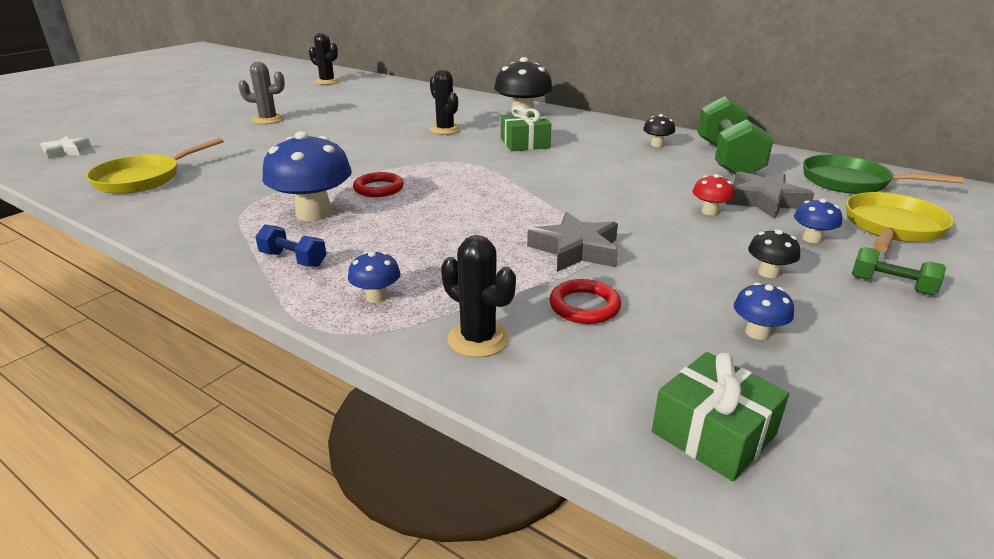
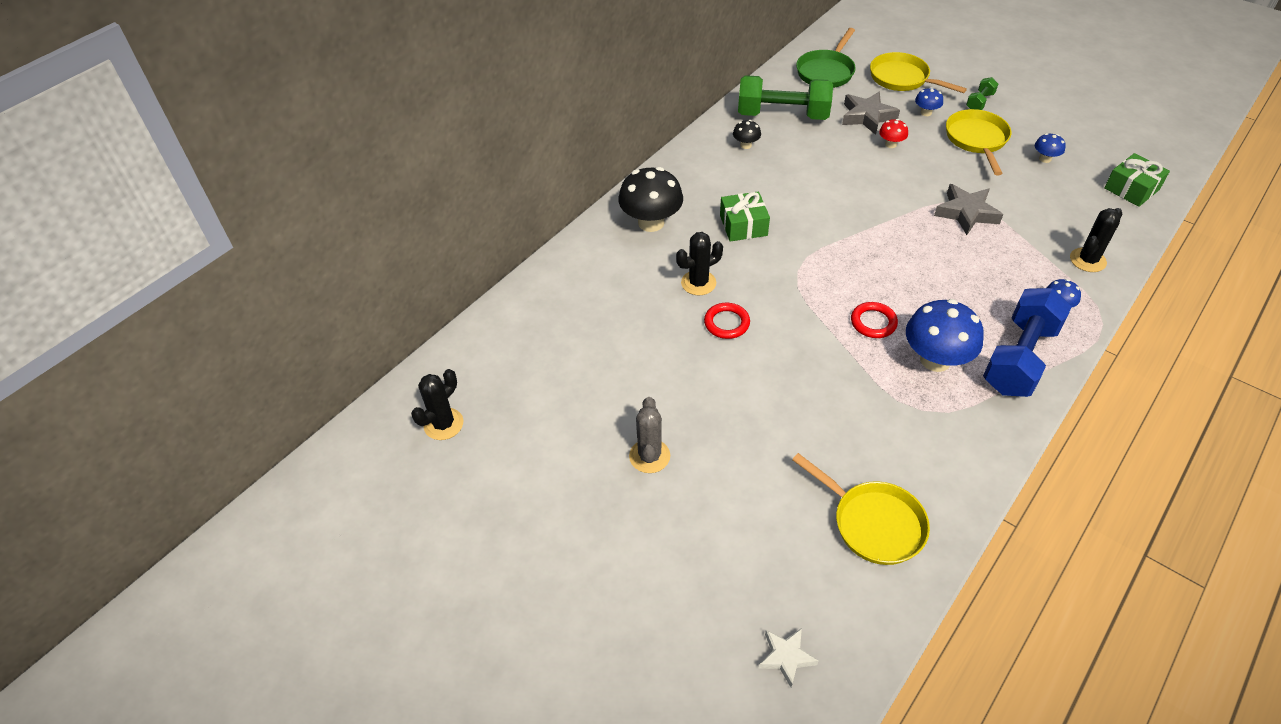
camera: 85 degrees left, 20 degrees up
(293, 259) = (1019, 358): blue dumbbell -> blue dumbbell, size x2.21
(584, 306) = (1038, 216): red ring -> red ring (726, 323)
(768, 273) = (977, 140): black mushroom -> yellow pan

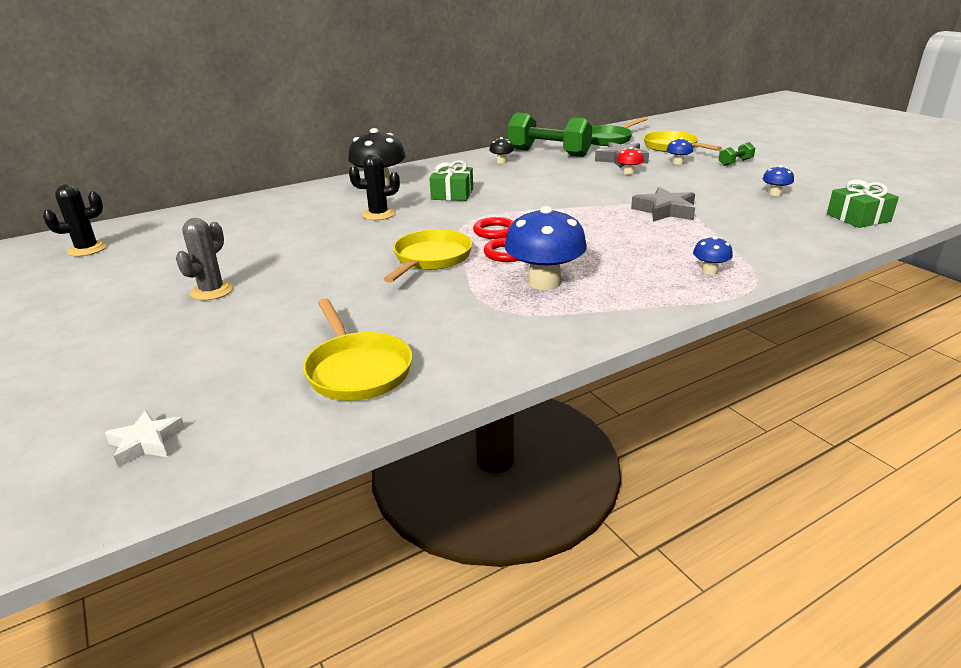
camera: 20 degrees right, 20 degrees down
(726, 323) = (375, 236): red ring -> red ring (495, 231)
(977, 140) = (714, 178): yellow pan -> yellow pan (430, 259)
(1019, 358) = (636, 294): blue dumbbell -> none
(1087, 260) = (771, 249): black cactus -> none

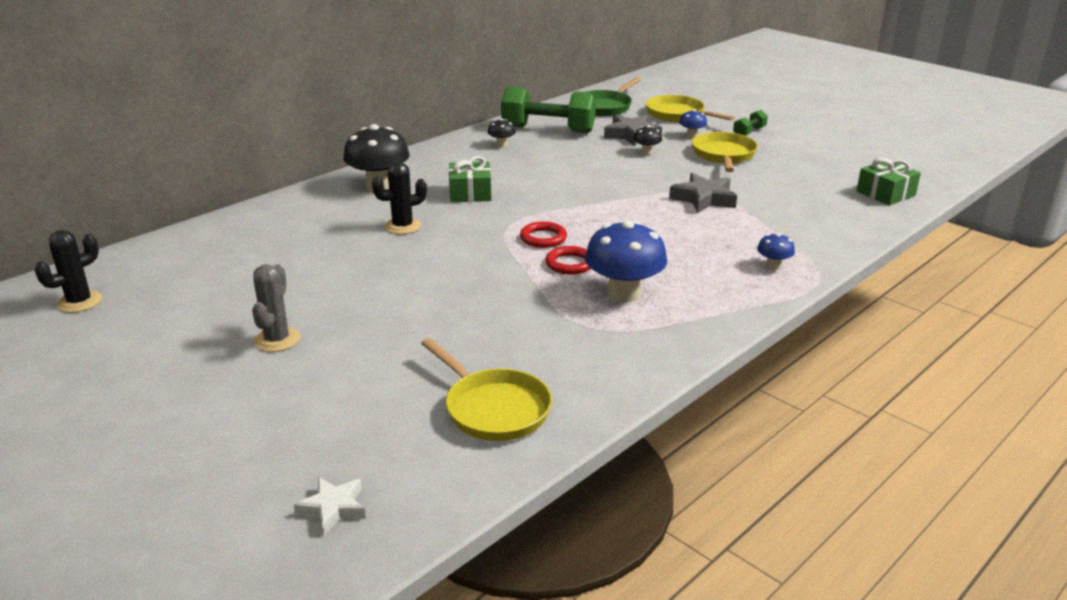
camera: 15 degrees left, 0 degrees up
(430, 259) = (494, 277): yellow pan -> yellow pan (724, 155)
(628, 173) = (646, 152): red mushroom -> black mushroom
(775, 193) = (801, 170): blue mushroom -> none

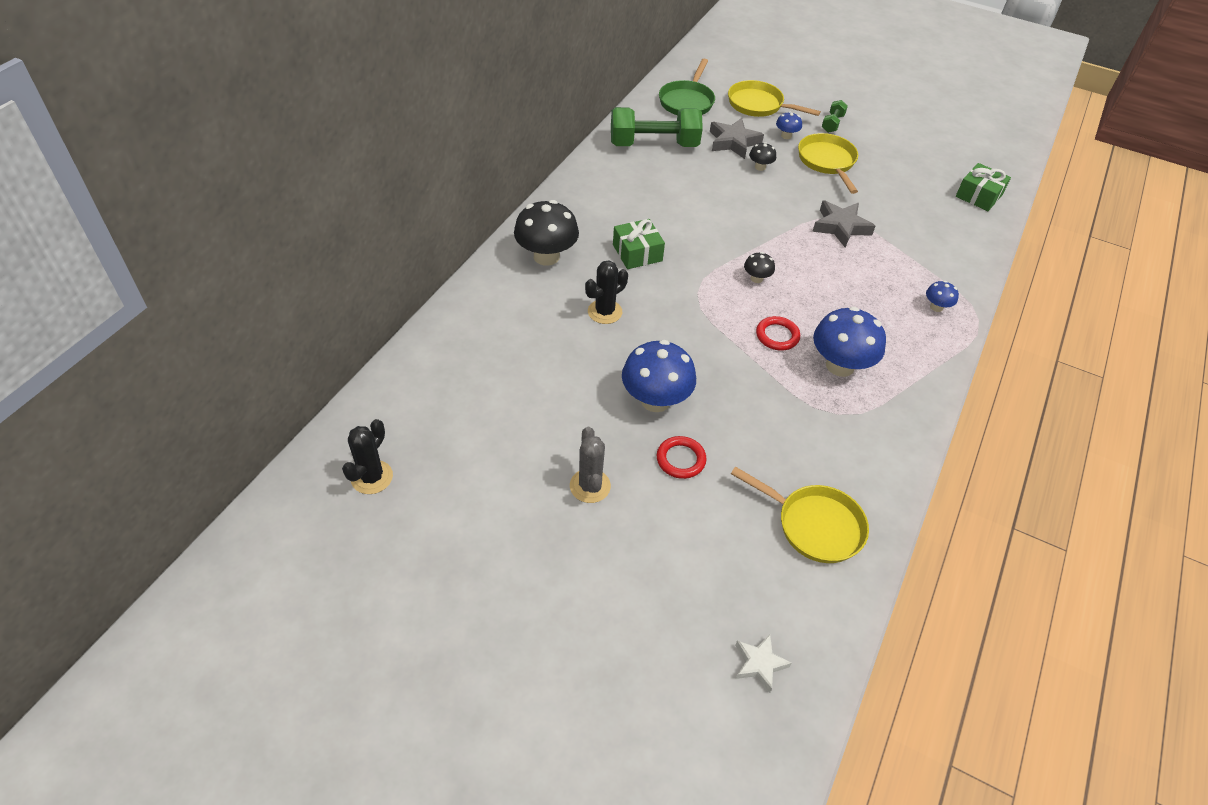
camera: 20 degrees left, 20 degrees up
(399, 291) = (655, 400): none -> blue mushroom
(501, 145) = (624, 175): black mushroom -> black mushroom (756, 278)
(543, 238) = (736, 305): red ring -> red ring (680, 459)

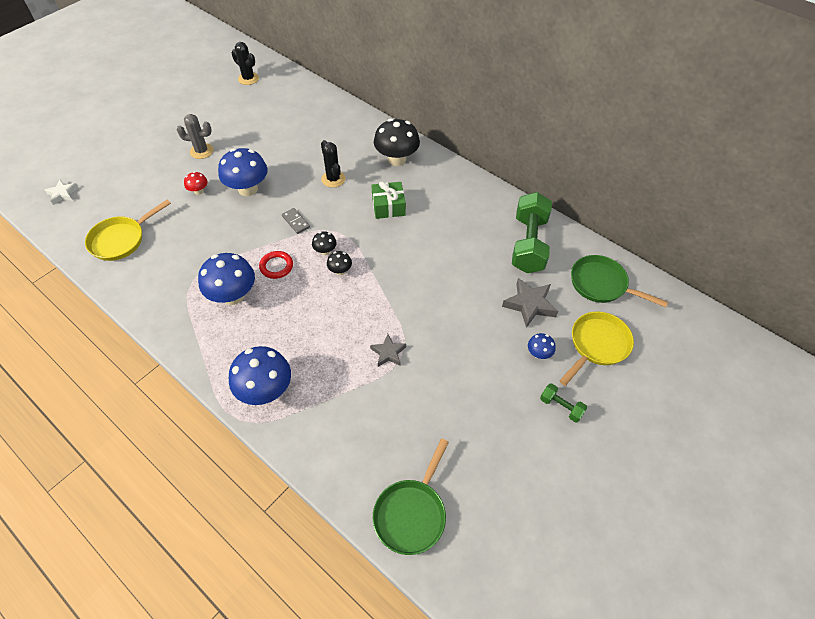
camera: 105 degrees right, 5 degrees up
(680, 459) = (199, 191): red ring -> red mushroom
(697, 333) = (296, 222): none -> grey domino
(760, 167) = (487, 315): black mushroom -> black mushroom (325, 251)
(827, 162) = (490, 377): yellow pan -> none
(840, 227) = (388, 353): grey star -> grey star, size x0.63
(936, 307) = (265, 390): blue mushroom -> blue mushroom, size x2.09
(978, 196) = (411, 513): green gift -> green pan

